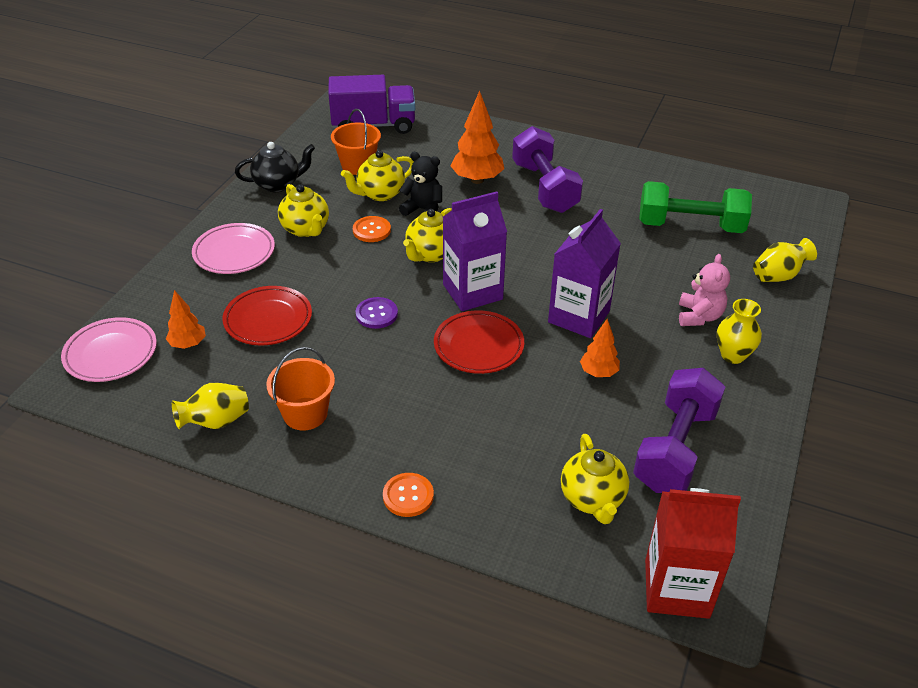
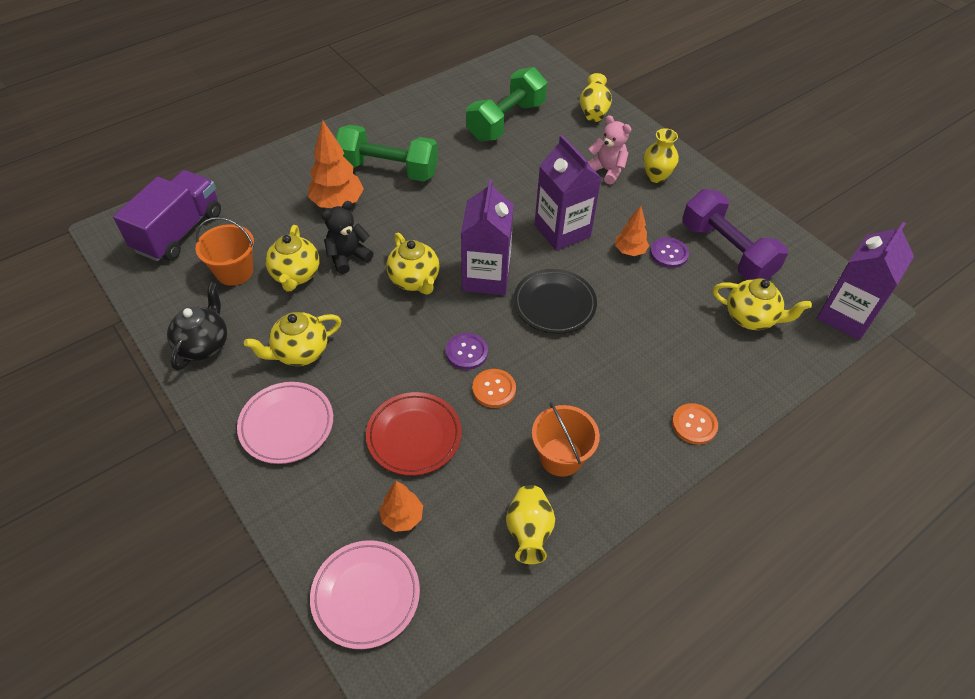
camera: 60 degrees left, 10 degrees up
(306, 229) = (300, 352): yellow teapot -> yellow teapot turned 150 degrees clockwise
(371, 230) = (346, 305): orange button -> orange button (494, 389)
(478, 346) = (554, 304): red plate -> black plate
(544, 187) = (388, 170): purple dumbbell -> green dumbbell
(625, 403) = (669, 254): none -> purple button
(676, 588) = (846, 316): red carton -> purple carton

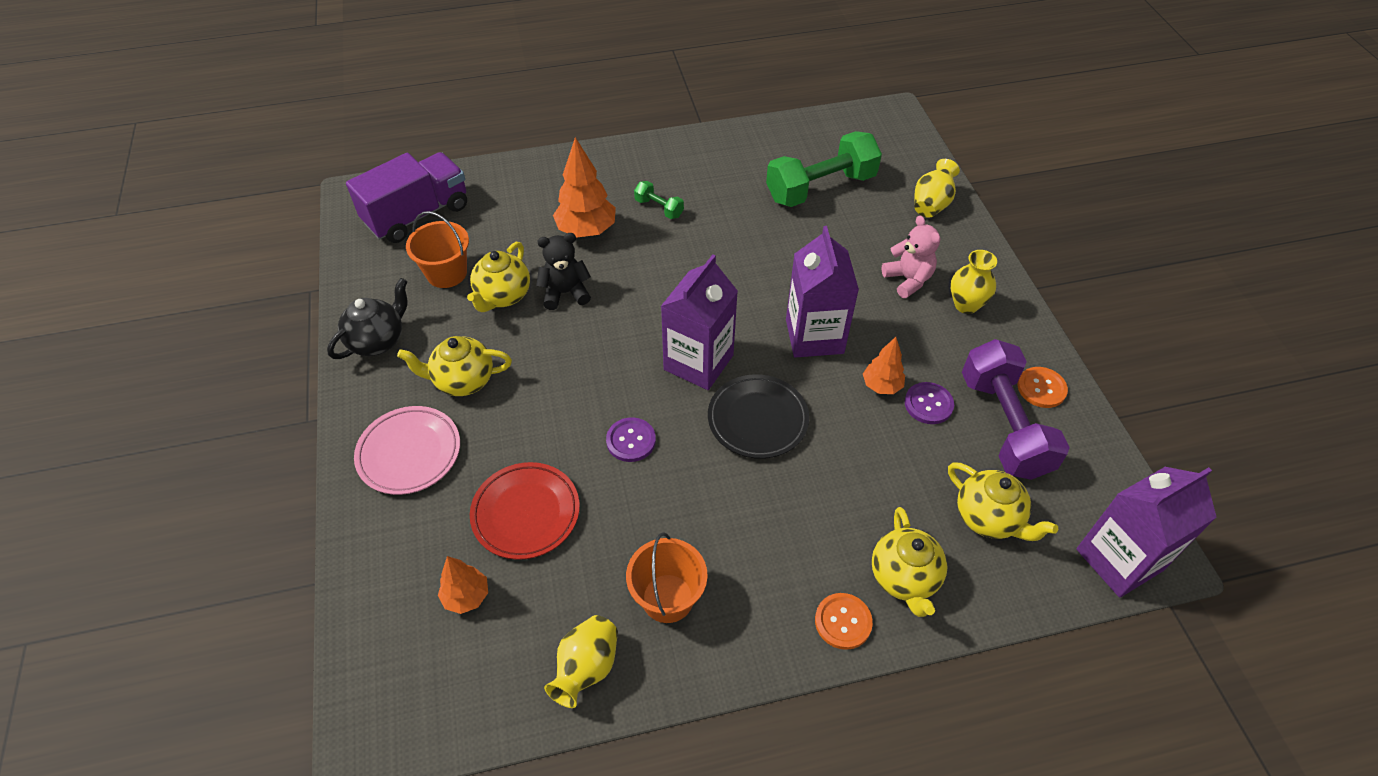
camera: 25 degrees right, 0 degrees up
(366, 595) = (387, 664): pink plate -> none
(388, 170) = (659, 208): green dumbbell -> green dumbbell, size x0.45
(414, 280) = (620, 341): yellow teapot -> yellow teapot (904, 578)
(494, 389) = (637, 493): orange button -> orange button (1041, 388)

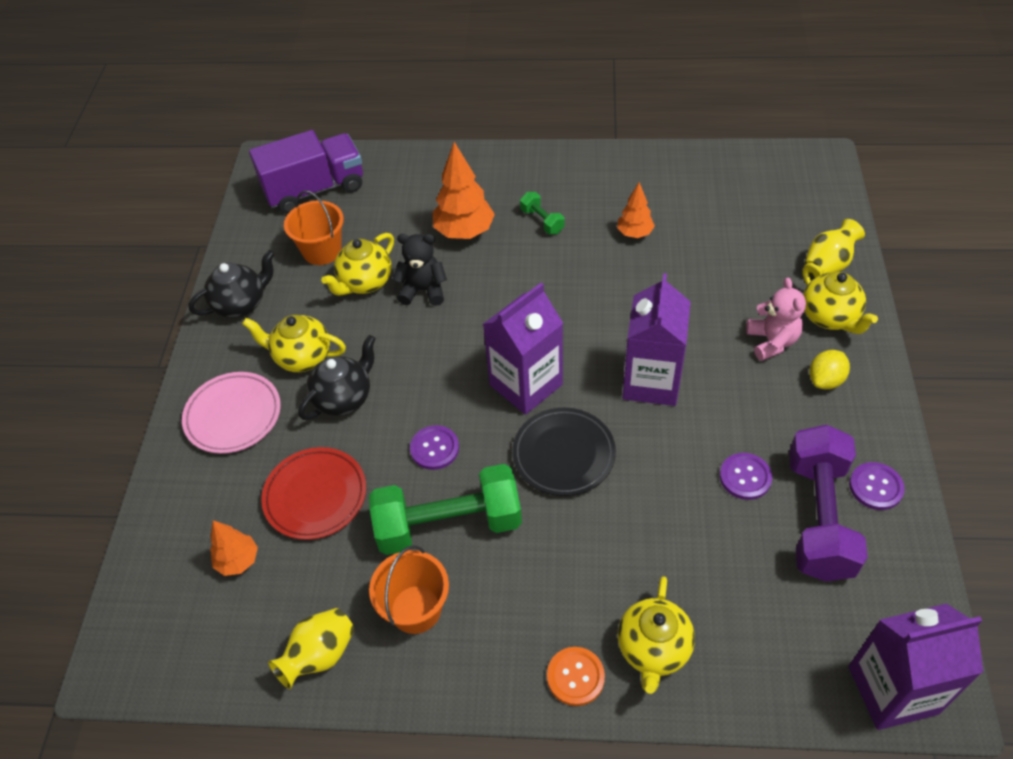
camera: 20 degrees right, 0 degrees up
(521, 412) = (344, 398): none -> black teapot
(820, 188) = (714, 227): green dumbbell -> green dumbbell (448, 524)
(881, 386) = (702, 447): orange tree -> orange tree (634, 233)
(966, 305) = (825, 380): yellow vase -> yellow lemon
(988, 518) = (765, 610): yellow teapot -> yellow teapot (829, 317)
(1041, 388) = (875, 487): orange button -> purple button

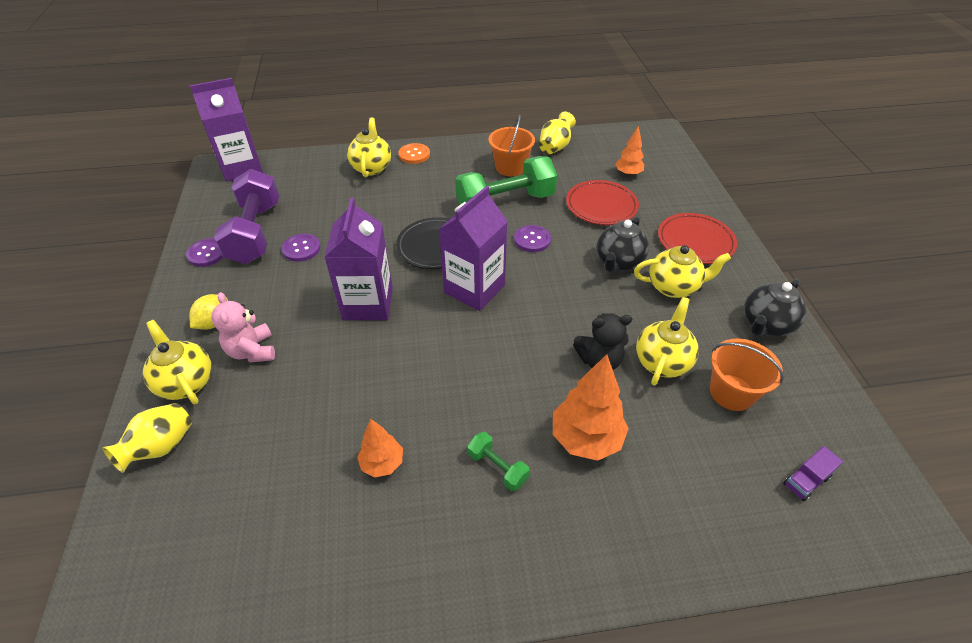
camera: 165 degrees right, 5 degrees down
(233, 415) = (695, 242): pink plate -> red plate
(315, 189) = (806, 481): purple truck -> purple truck, size x0.40

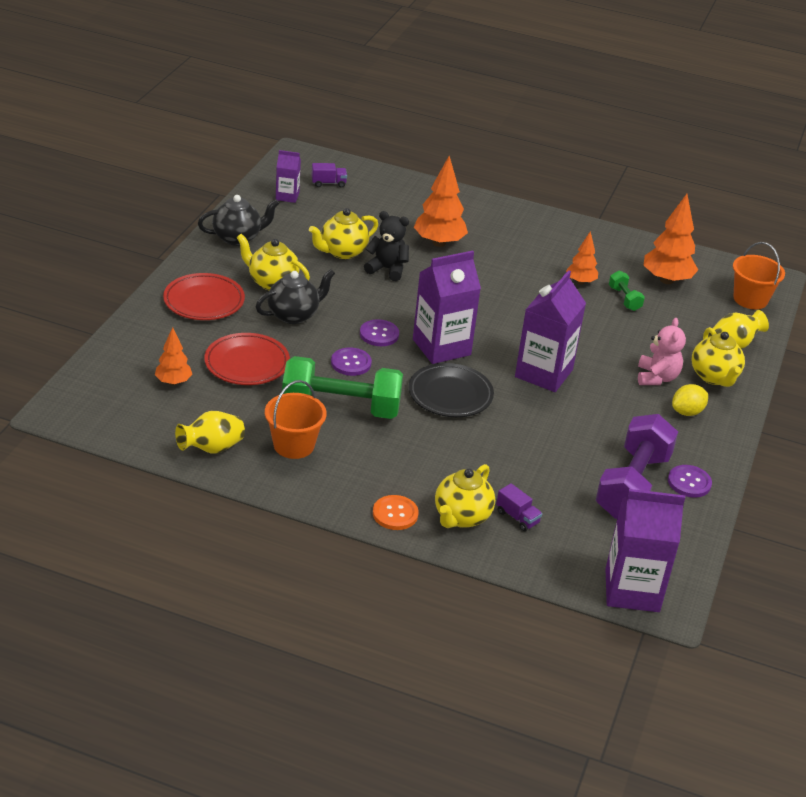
camera: 155 degrees left, 10 degrees down
(265, 539) = (666, 280): none -> orange tree
(301, 248) = (587, 447): purple button -> purple button (379, 334)
(334, 180) = (517, 517): none -> purple truck
(497, 467) = (507, 253): green dumbbell -> green dumbbell (624, 299)
(731, 392) = (317, 223): orange bucket -> orange bucket (750, 299)
(810, 421) = (287, 196): none -> purple carton

